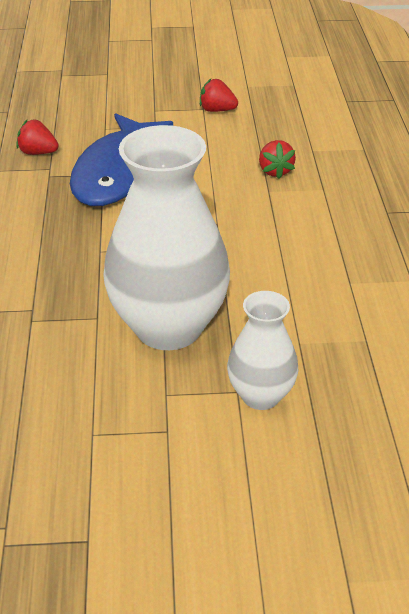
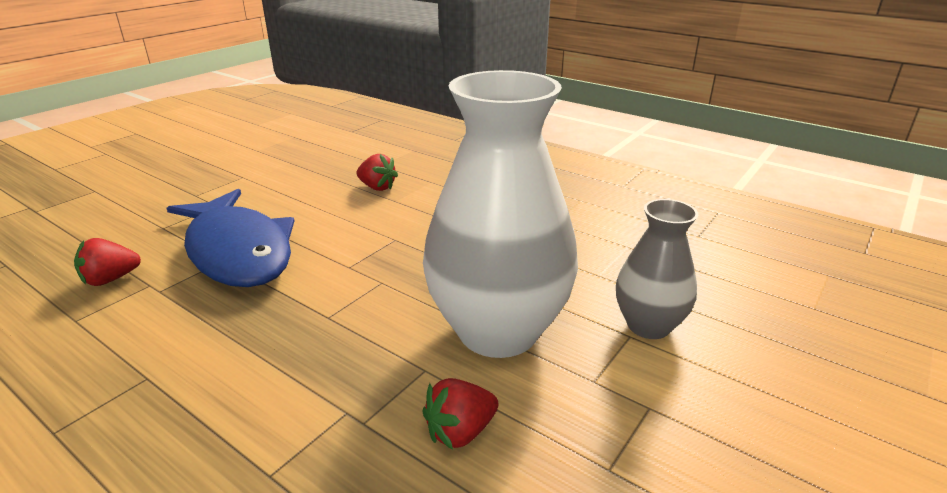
camera: 50 degrees left, 10 degrees down
(217, 110) = (257, 173): red strawberry -> red strawberry (460, 432)
(261, 395) = (648, 325): white vase -> grey vase

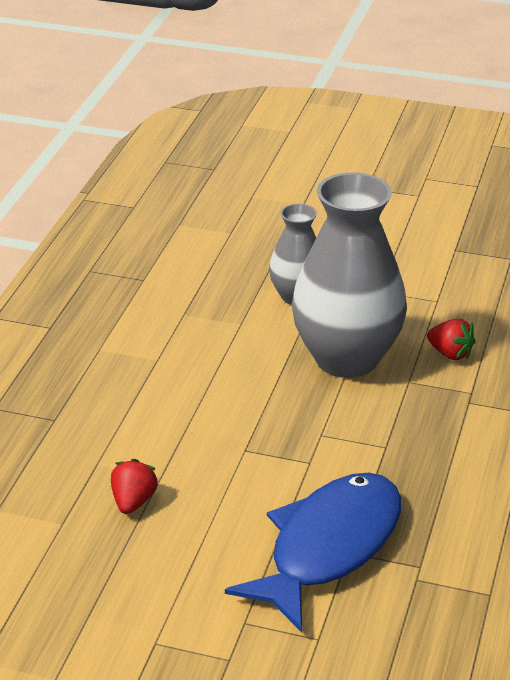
camera: 110 degrees left, 5 degrees up
(111, 279) = (427, 612): red strawberry -> none
(498, 331) = (346, 359): white vase -> grey vase

